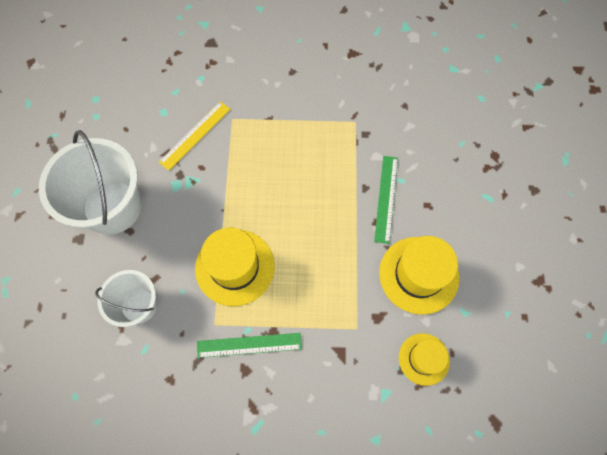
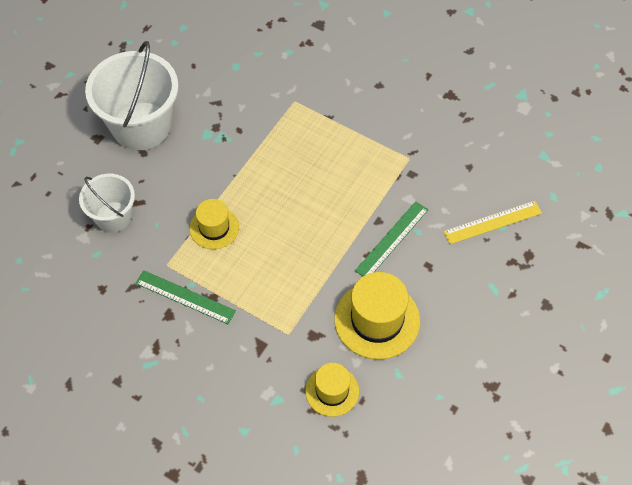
camera: 30 degrees right, 10 degrees down
(195, 135) = (251, 100): yellow ruler -> yellow ruler (492, 222)
(235, 267) = (214, 228): yellow hat -> yellow hat, size x0.61

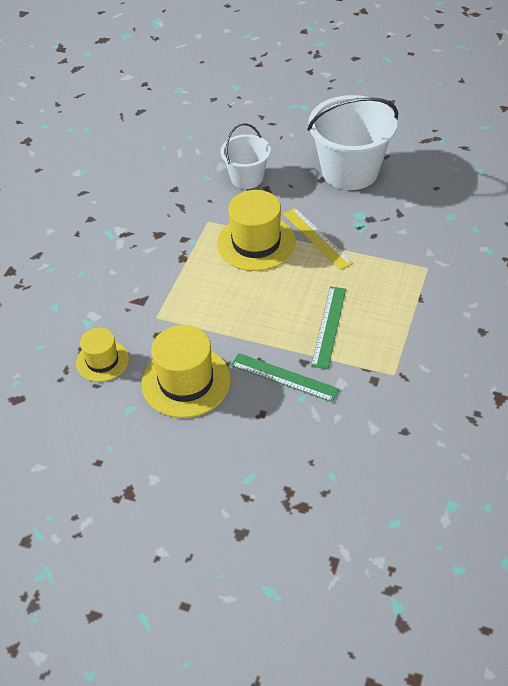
camera: 80 degrees right, 10 degrees down
(185, 297) = (178, 240): green ruler -> green ruler (329, 326)
(214, 228) = (256, 243): yellow hat -> yellow hat, size x1.65
(492, 222) = (335, 465): yellow ruler -> yellow ruler (317, 238)

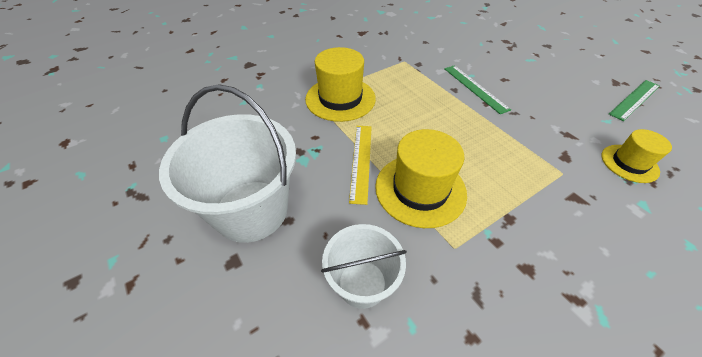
camera: 145 degrees left, 0 degrees up
(186, 381) = (552, 116): yellow hat -> yellow hat (340, 99)
(329, 326) = (418, 98): green ruler -> green ruler (634, 99)

